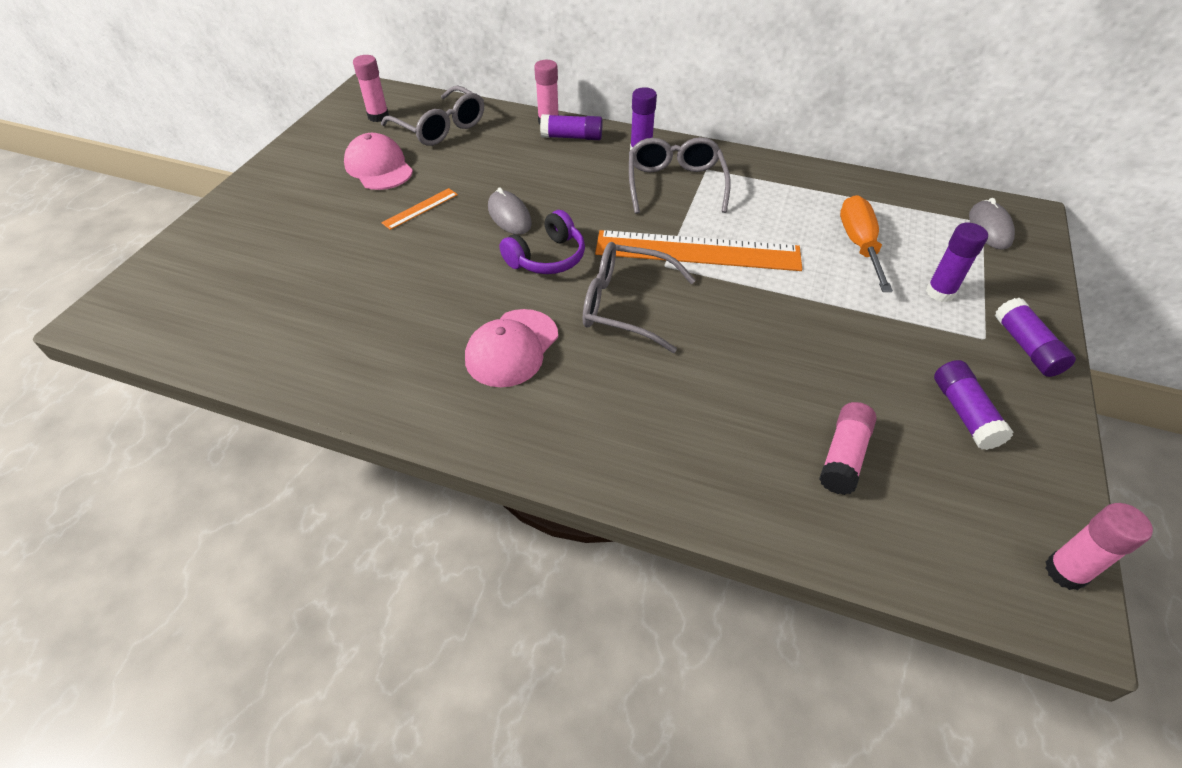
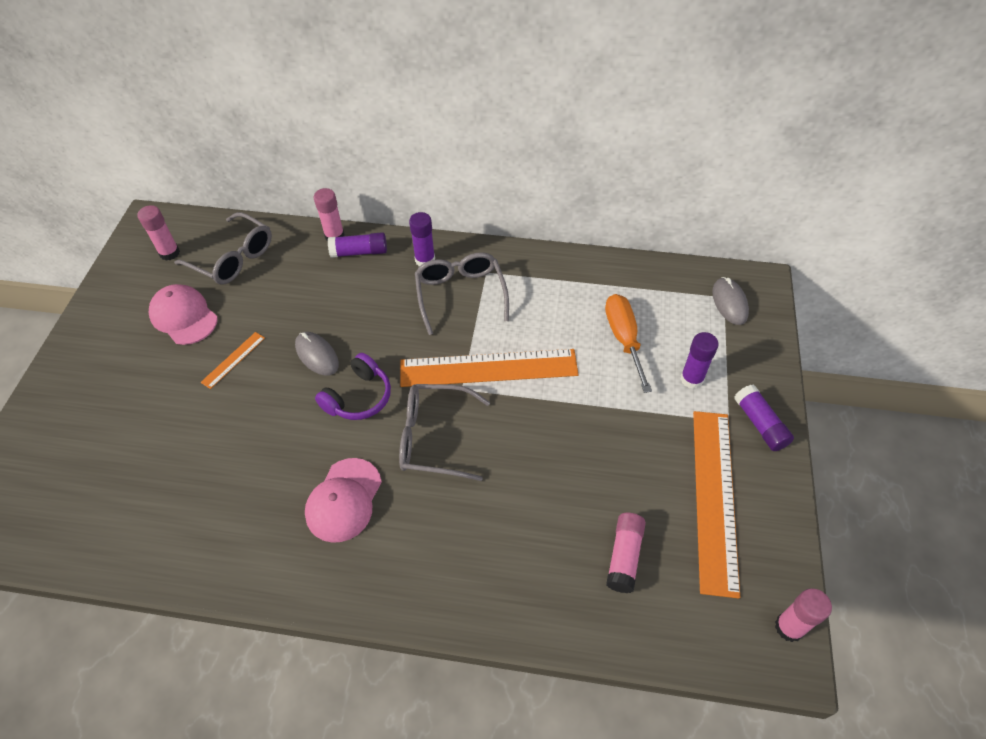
camera: 10 degrees left, 5 degrees up
(964, 413) = (714, 498): purple glue stick -> orange ruler

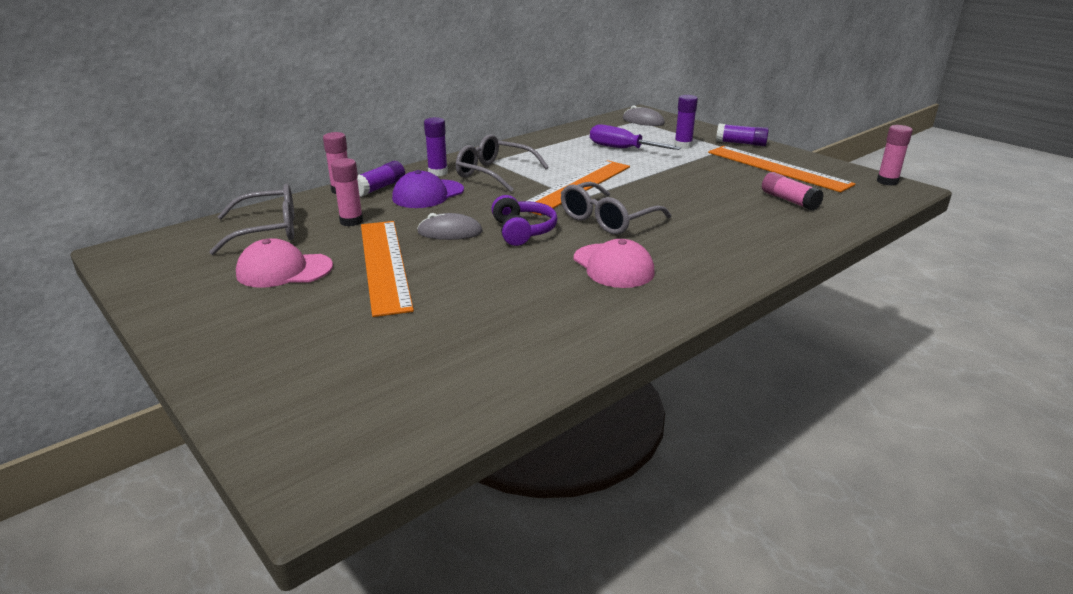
camera: 50 degrees left, 25 degrees down
(169, 253) = (190, 254): pink glue stick -> pink glue stick (351, 221)
(233, 360) = (384, 264): orange ruler -> orange ruler, size x2.31
(375, 288) = (428, 194): none -> purple cap
(624, 338) = (622, 149): orange screwdriver -> purple screwdriver

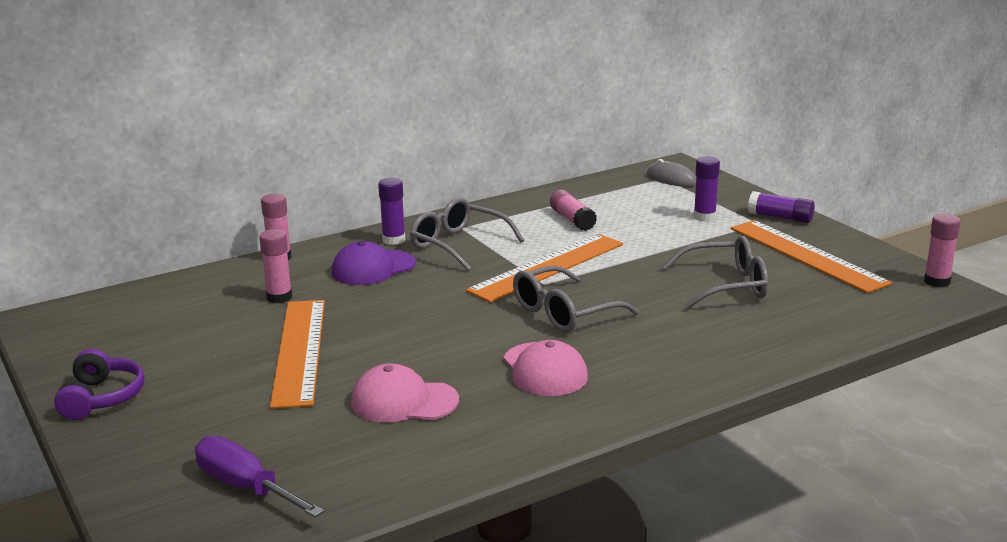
camera: 10 degrees right, 5 degrees down
(269, 230) = (190, 303): grey glasses -> grey glasses (726, 286)
(284, 270) = (195, 350): pink cap -> pink cap (404, 401)
(379, 188) = (321, 257): purple glue stick -> none
(450, 232) = (381, 317): grey mouse -> none
(522, 231) = (462, 321): purple headphones -> purple headphones (101, 398)
(622, 149) = (626, 218): purple screwdriver -> purple screwdriver (245, 487)
(789, 201) = (795, 301): pink glue stick -> pink glue stick (572, 220)

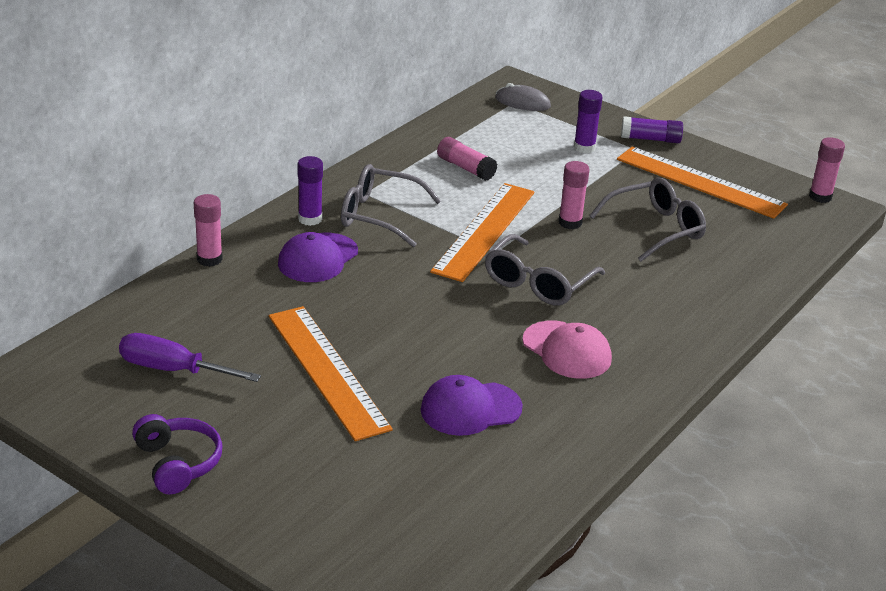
camera: 25 degrees left, 10 degrees up
(245, 487) = (403, 528): purple screwdriver -> purple screwdriver (173, 370)
(279, 297) = (252, 310): pink glue stick -> pink glue stick (570, 223)
(404, 401) = (470, 409): pink cap -> purple cap

